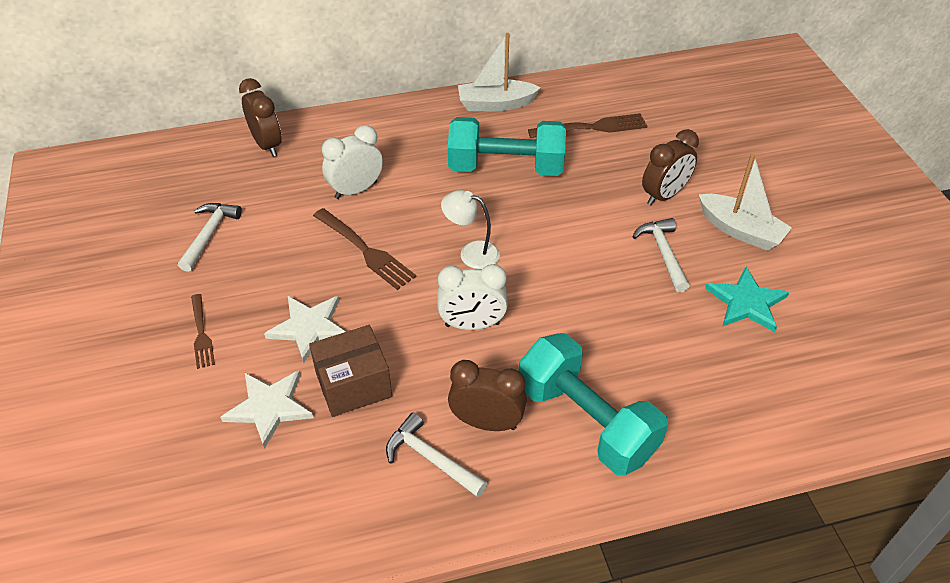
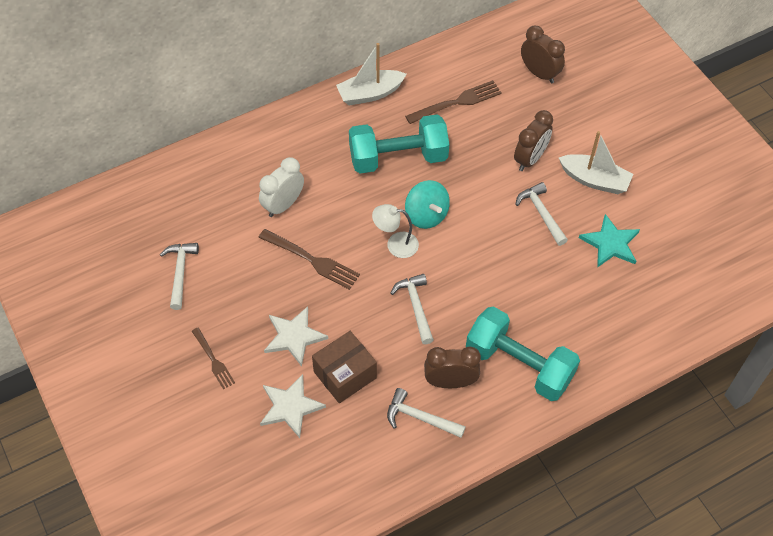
camera: 15 degrees left, 10 degrees up
(267, 145) = (190, 175): brown clock -> brown clock (539, 73)
(472, 324) = (415, 306): white clock -> white hammer
(519, 230) = (426, 215): none -> turquoise spinning top

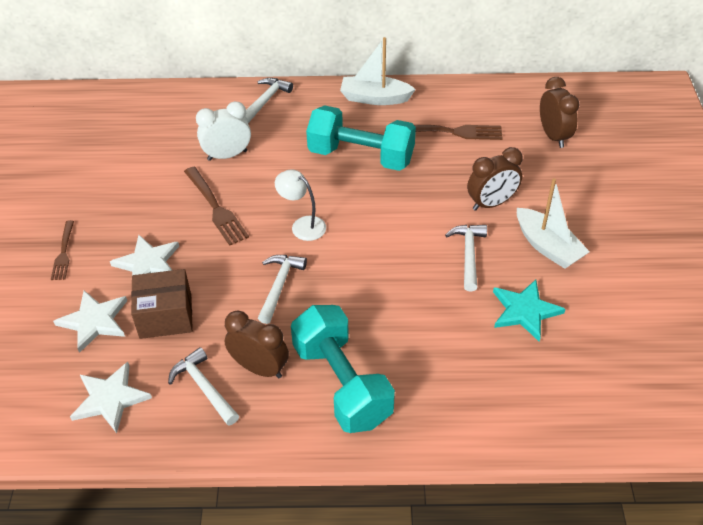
camera: 30 degrees right, 10 degrees down
(180, 272) = (97, 173): white hammer -> white hammer (266, 101)
(355, 462) = (110, 399): none -> white star
(426, 215) = (351, 212): turquoise spinning top -> none

